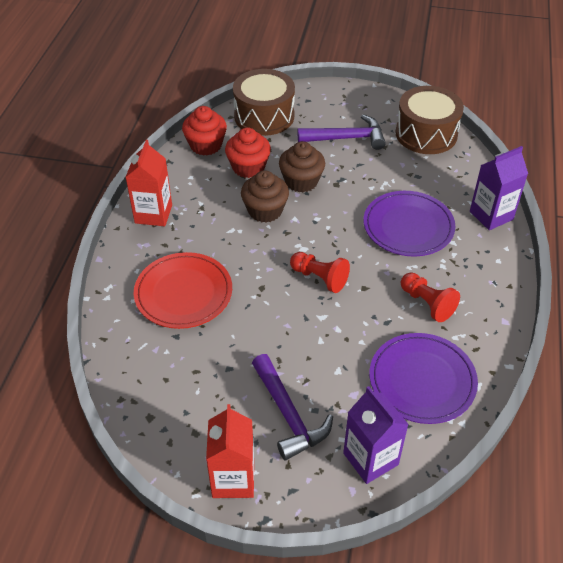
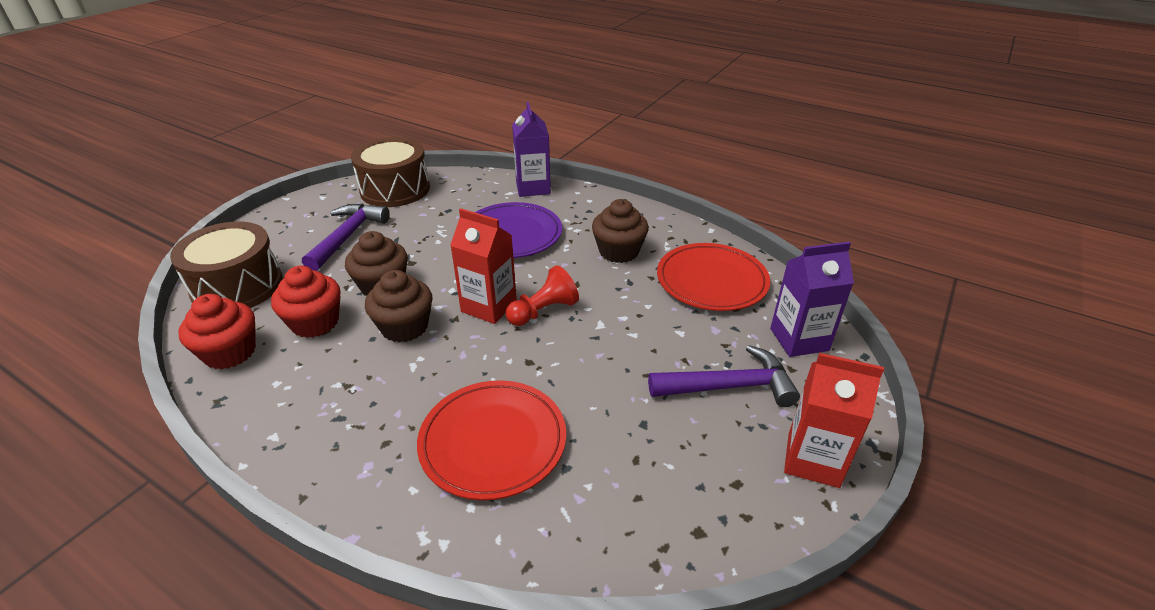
camera: 70 degrees left, 10 degrees down
(153, 214) = (312, 442): red carton -> red carton (489, 306)
(422, 380) = (711, 281): purple plate -> red plate
(427, 303) = (618, 251): red pawn -> brown cupcake

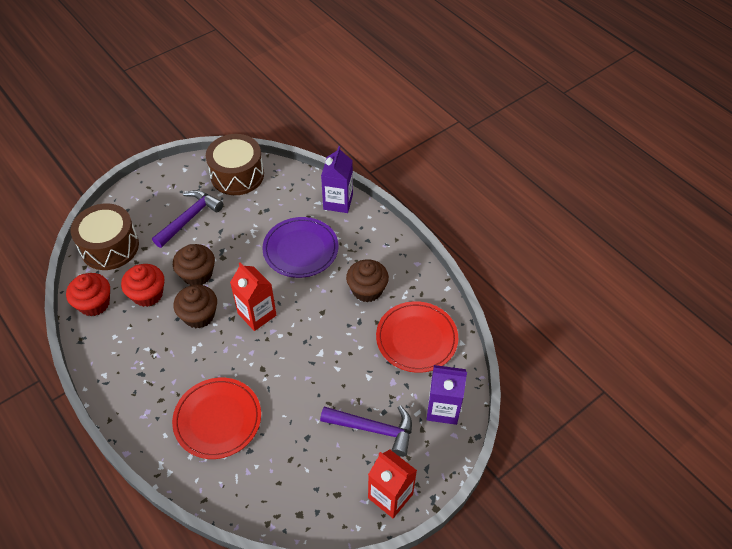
camera: 20 degrees right, 15 degrees up
(543, 311) = (289, 330): red pawn -> none

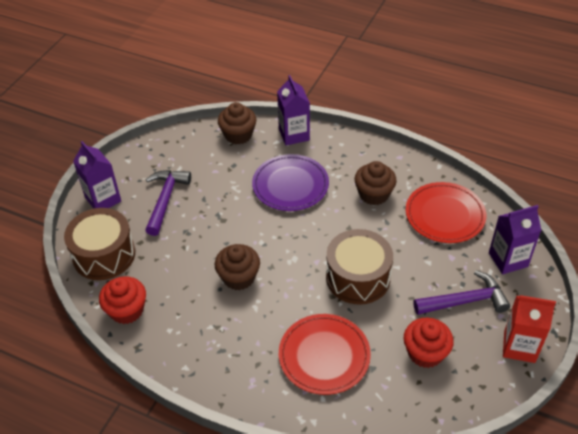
camera: 25 degrees left, 5 degrees down
(141, 197) = (103, 199): none -> purple carton
(147, 294) = (174, 280): red cupcake -> red cupcake (425, 353)
(197, 274) = (210, 243): brown cupcake -> brown cupcake (238, 135)
(237, 175) = (183, 147): brown drum -> brown drum (358, 277)
(257, 314) = (292, 254): red carton -> none

